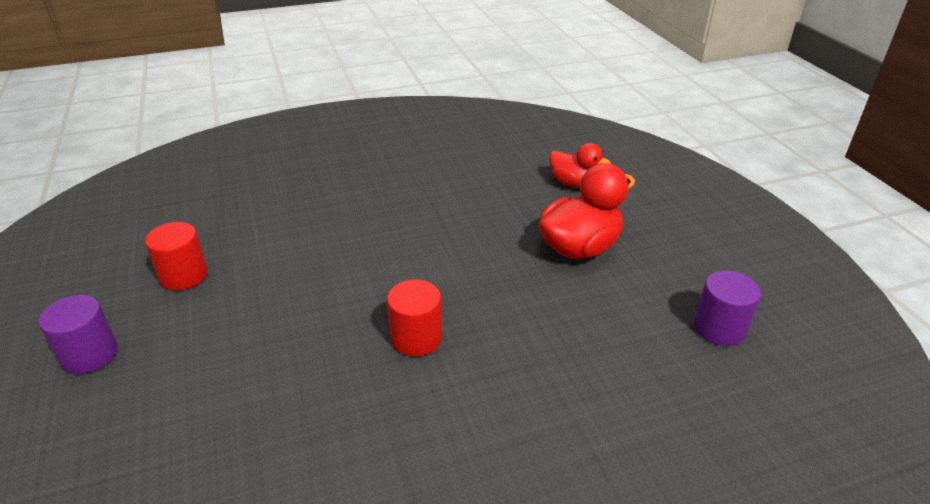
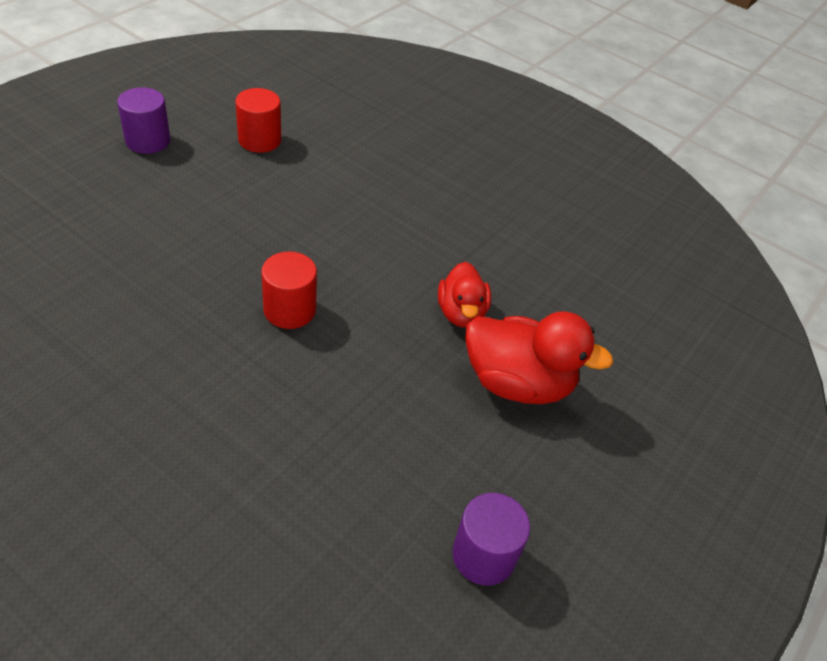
camera: 50 degrees right, 10 degrees up
(574, 183) = (630, 338): red duck -> red duck (461, 313)

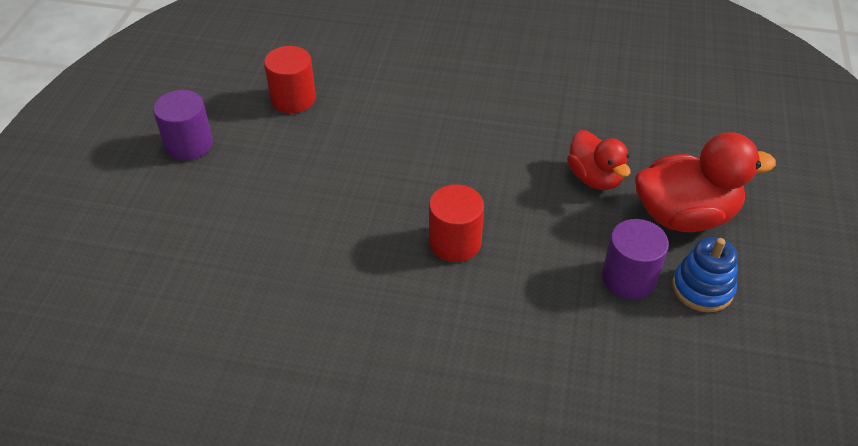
camera: 20 degrees left, 0 degrees up
(478, 453) = (702, 288): none -> blue stacking toy
(483, 555) = (772, 367): purple cylinder -> purple cylinder (629, 278)

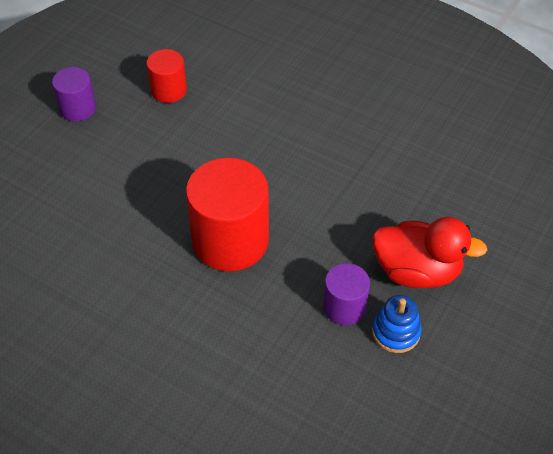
camera: 20 degrees right, 5 degrees up
(455, 242) = (230, 240): red cylinder -> red cylinder, size x1.87
(594, 178) = (364, 220): red duck -> none

